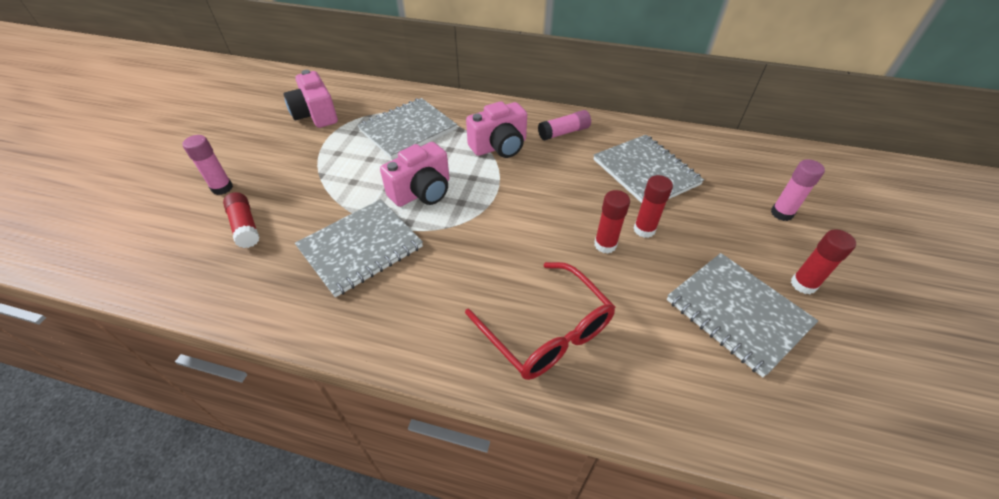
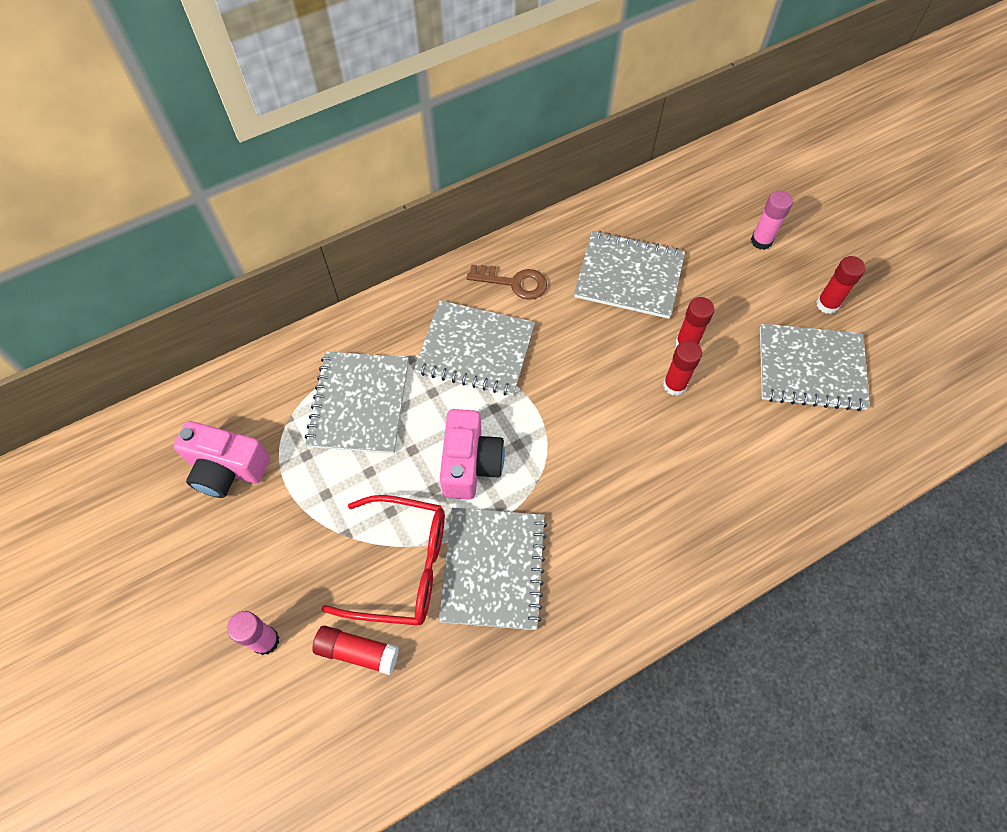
camera: 45 degrees left, 15 degrees up
(499, 146) = (475, 350): pink camera -> grey notebook
(547, 331) = (714, 502): red glasses -> red glasses (402, 566)
(564, 132) = (514, 282): pink glue stick -> brown key

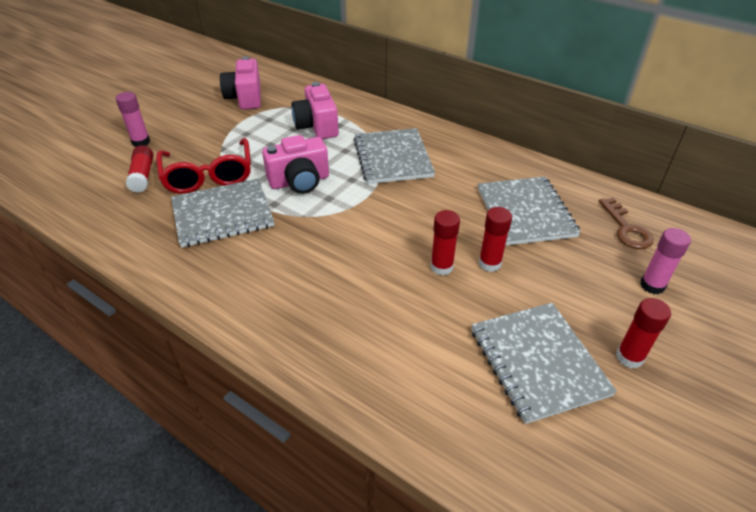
camera: 65 degrees right, 20 degrees down
(359, 403) = (317, 126): grey notebook -> pink camera
(514, 282) = (463, 158): brown key -> brown key (626, 228)

